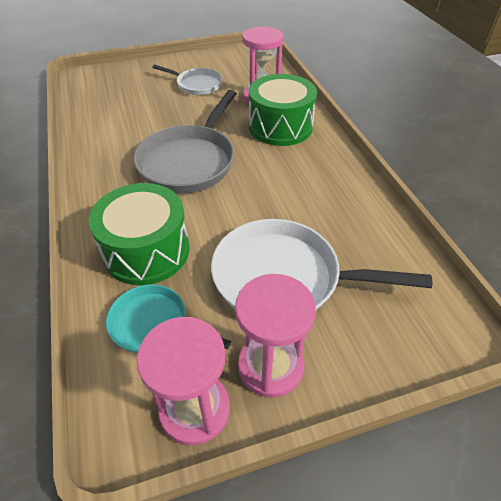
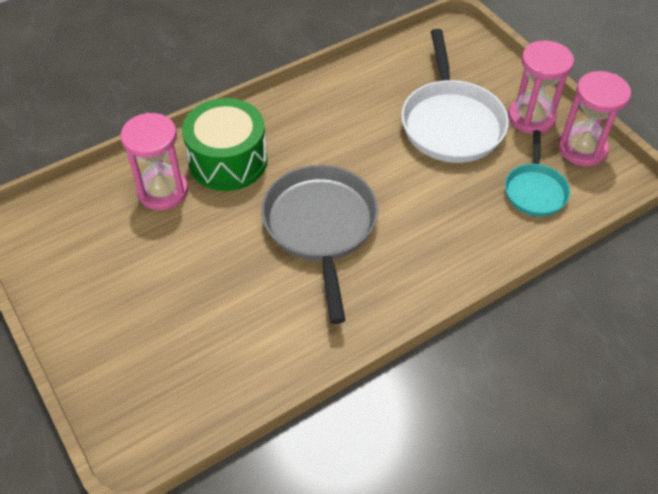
camera: 105 degrees left, 5 degrees up
(146, 251) = (465, 221): green drum -> none
(189, 161) = (321, 227): grey pan -> grey pan turned 105 degrees counterclockwise
(196, 85) = (139, 272): white pan -> none

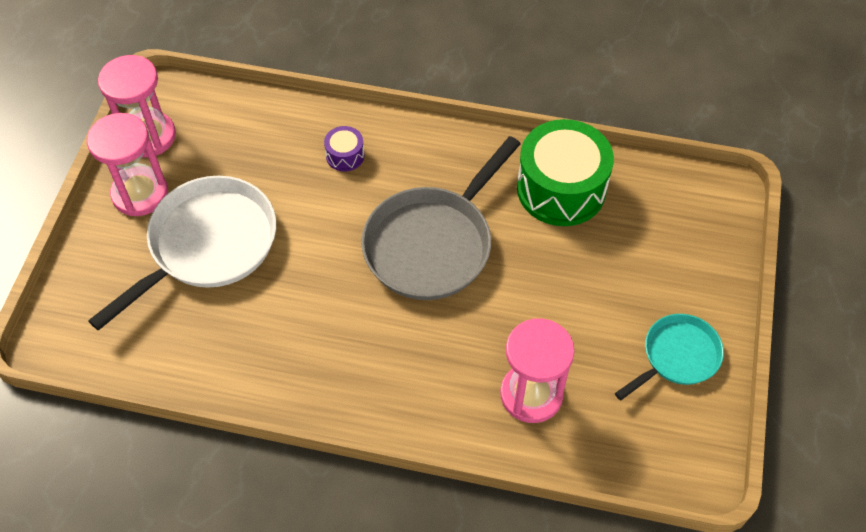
camera: 135 degrees left, 5 degrees up
(228, 161) = (441, 377): green drum -> green drum (561, 189)
(451, 236) = (345, 155): none -> purple drum
(535, 190) = (235, 137): turquoise pan -> turquoise pan (677, 357)

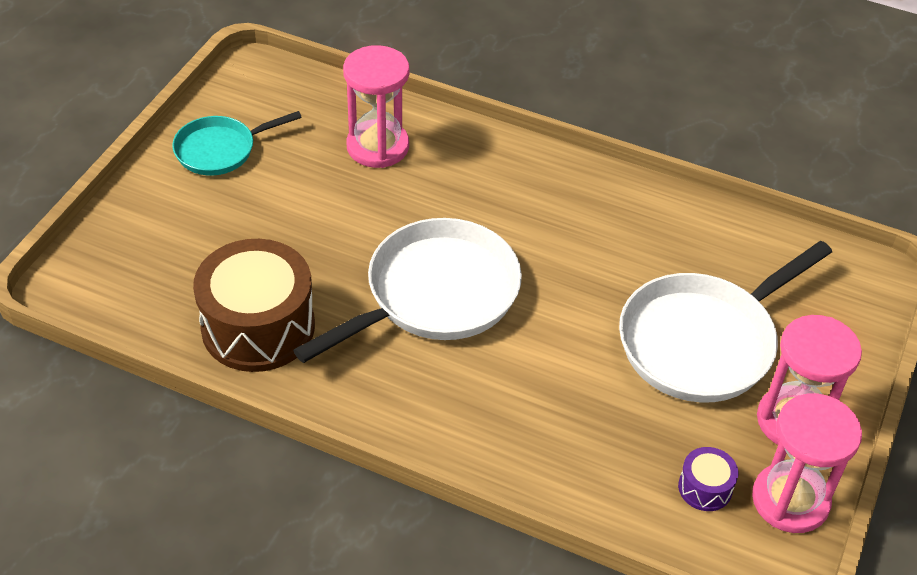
camera: 170 degrees left, 10 degrees down
(345, 155) = (519, 420): purple drum -> purple drum (705, 488)
(433, 243) = (434, 295): grey pan -> white pan
(561, 189) = (258, 327): green drum -> brown drum

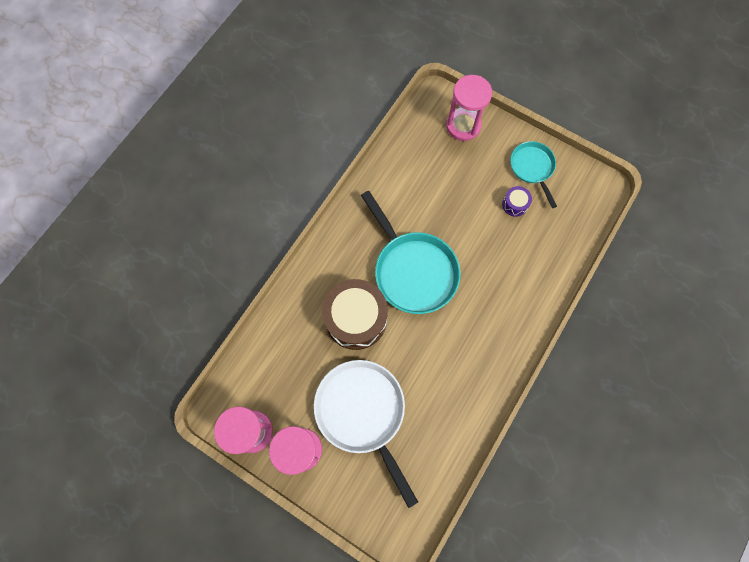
camera: 100 degrees right, 25 degrees up
(258, 327) = (400, 182): brown drum -> brown drum (356, 319)
(377, 147) = (532, 252): pink hourglass -> pink hourglass (463, 125)
(434, 295) = (412, 270): white pan -> turquoise pan
(705, 488) = (268, 388): purple drum -> purple drum (515, 204)

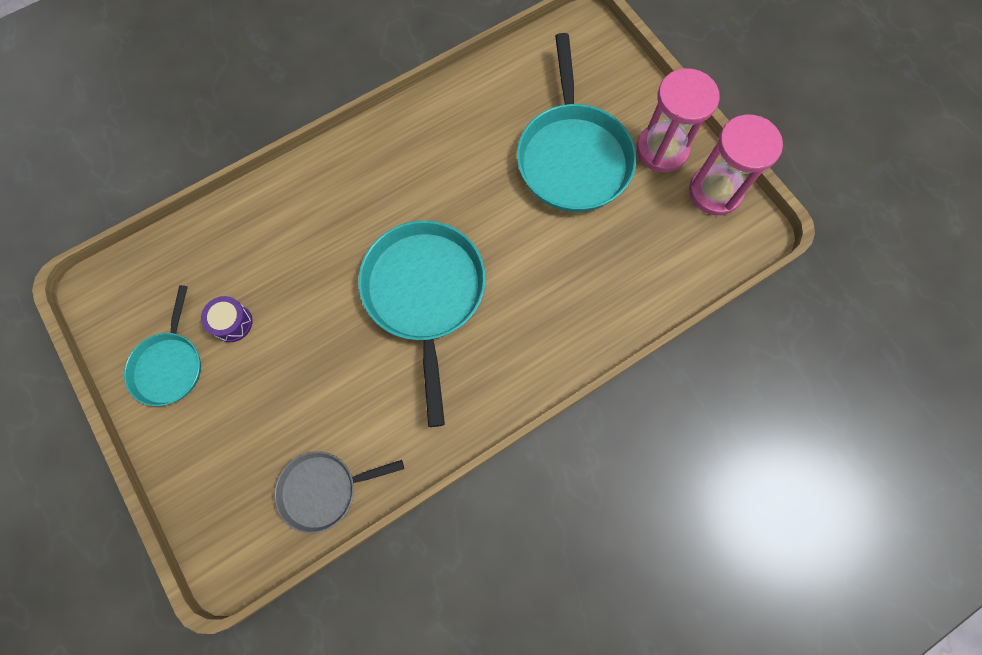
camera: 155 degrees left, 0 degrees up
(356, 319) = (532, 265): brown drum -> none
(363, 413) = (573, 156): white pan -> turquoise pan
(409, 146) = (324, 489): none -> grey pan
(463, 125) = (221, 486): pink hourglass -> none

